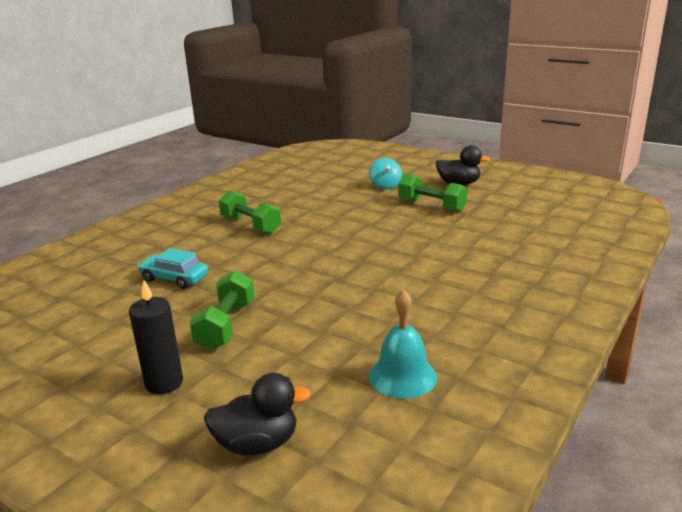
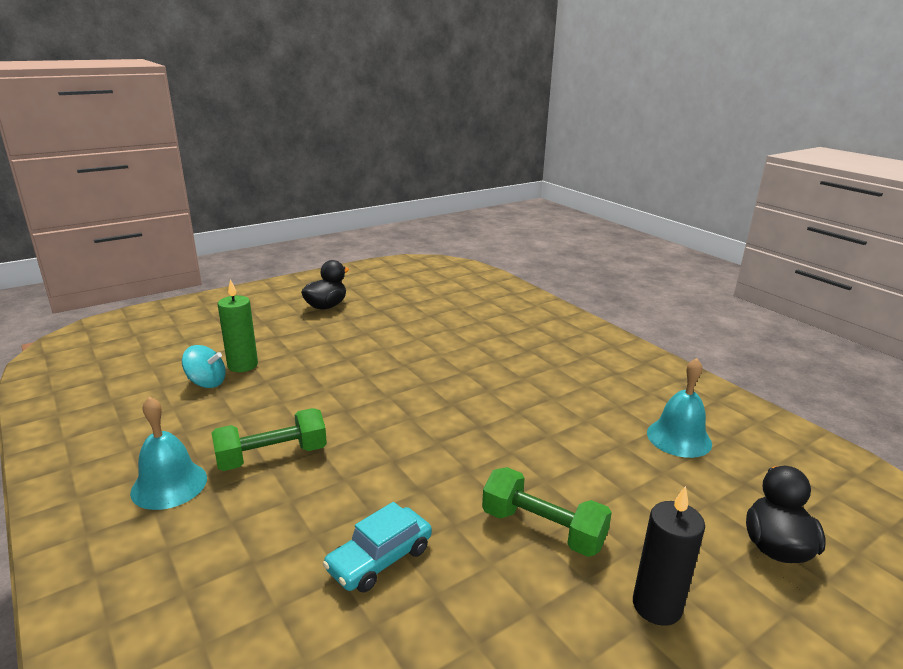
camera: 70 degrees left, 0 degrees up
(210, 211) = (169, 485): none -> turquoise bell
(342, 188) = (242, 365): none -> green candle
(385, 186) = (275, 340): turquoise spinning top -> turquoise spinning top (206, 382)
(431, 206) = (361, 333): green dumbbell -> none

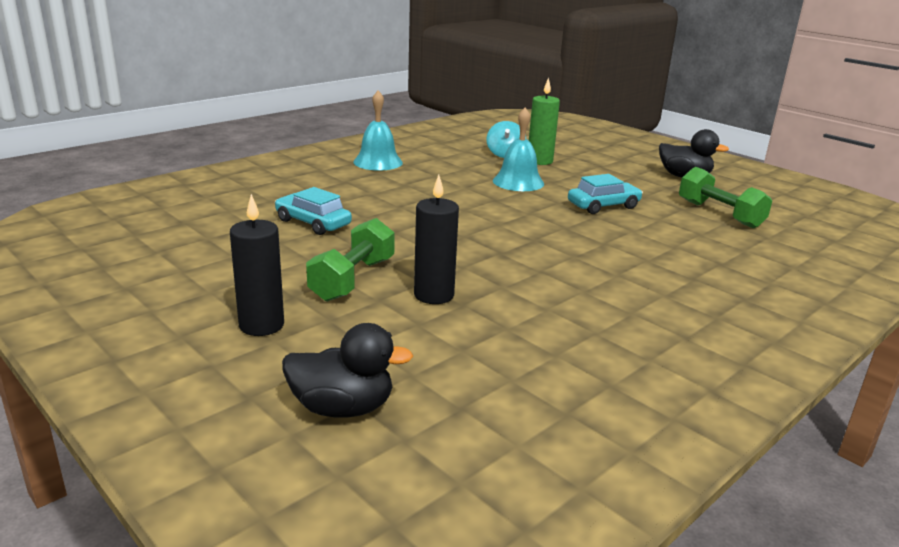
camera: 80 degrees right, 0 degrees up
(272, 456) = (418, 183): green dumbbell -> green dumbbell (719, 214)
(382, 355) = (603, 206): none -> turquoise car
(571, 476) = (434, 295): none -> black candle
(679, 438) = (542, 369): turquoise bell -> turquoise bell (518, 182)

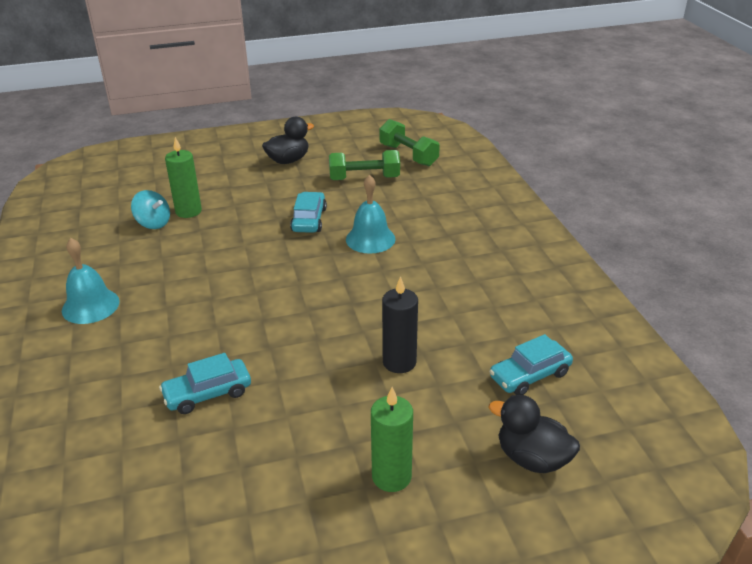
camera: 60 degrees left, 10 degrees up
(261, 325) = (391, 476): black candle -> green candle
(342, 408) = (532, 458): black duck -> black duck turned 90 degrees counterclockwise
(352, 279) = (344, 399): green dumbbell -> green dumbbell (408, 155)
(491, 381) = (530, 375): none -> turquoise car
(518, 182) = (224, 241): turquoise bell -> turquoise bell (370, 239)

